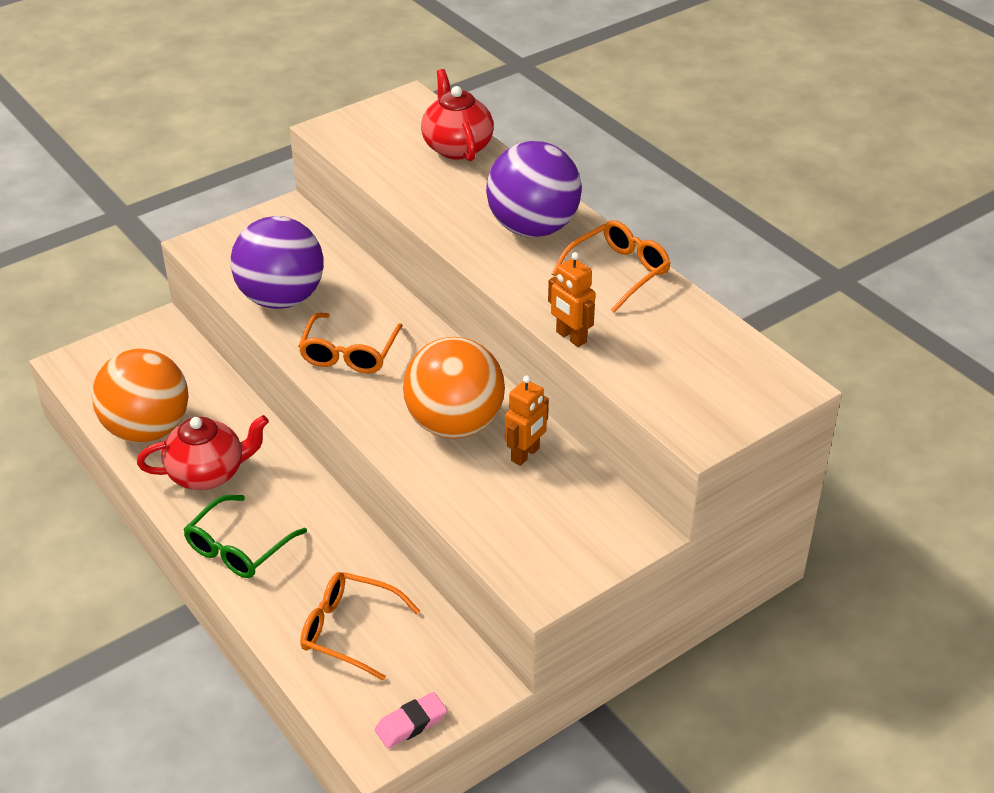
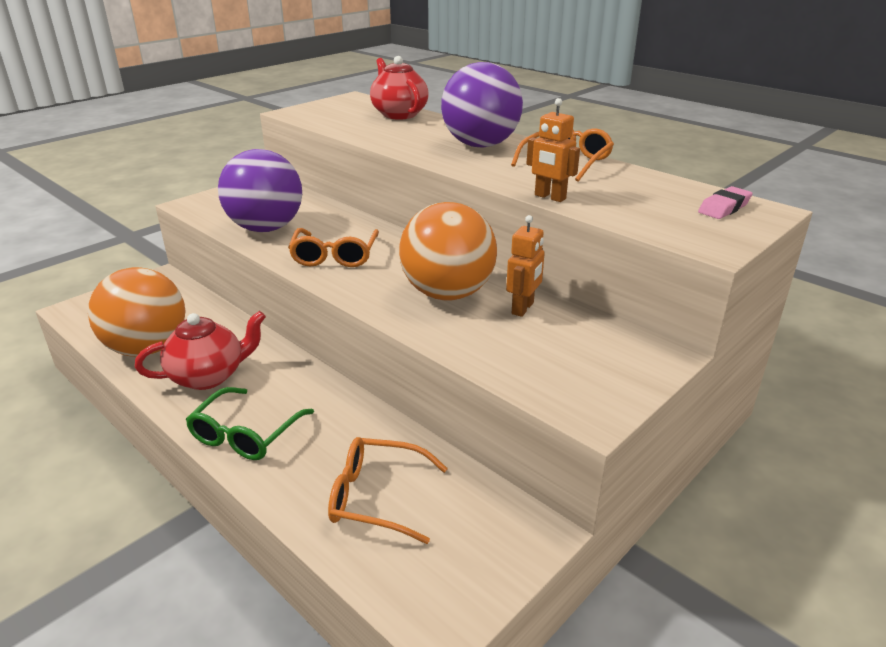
camera: 10 degrees left, 10 degrees down
(411, 724) = (472, 588): pink eraser -> pink eraser (724, 208)

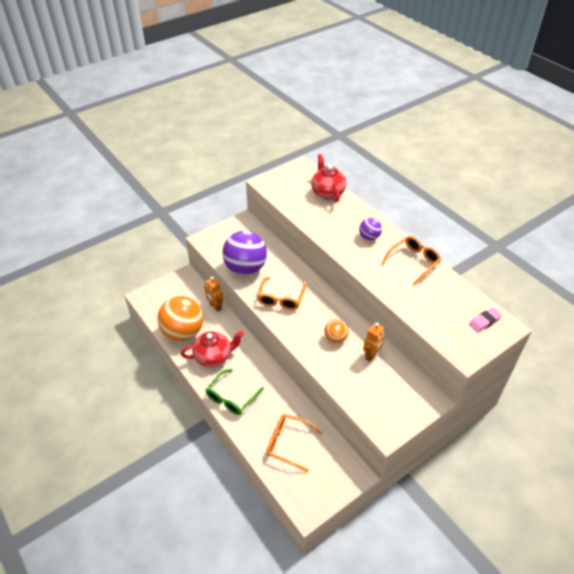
camera: 10 degrees right, 15 degrees up
(447, 294) = (335, 338): orange ball -> orange ball, size x0.49
(480, 145) = (369, 237): purple ball -> purple ball, size x0.49
(549, 197) = (394, 299): orange robot -> orange robot (215, 307)

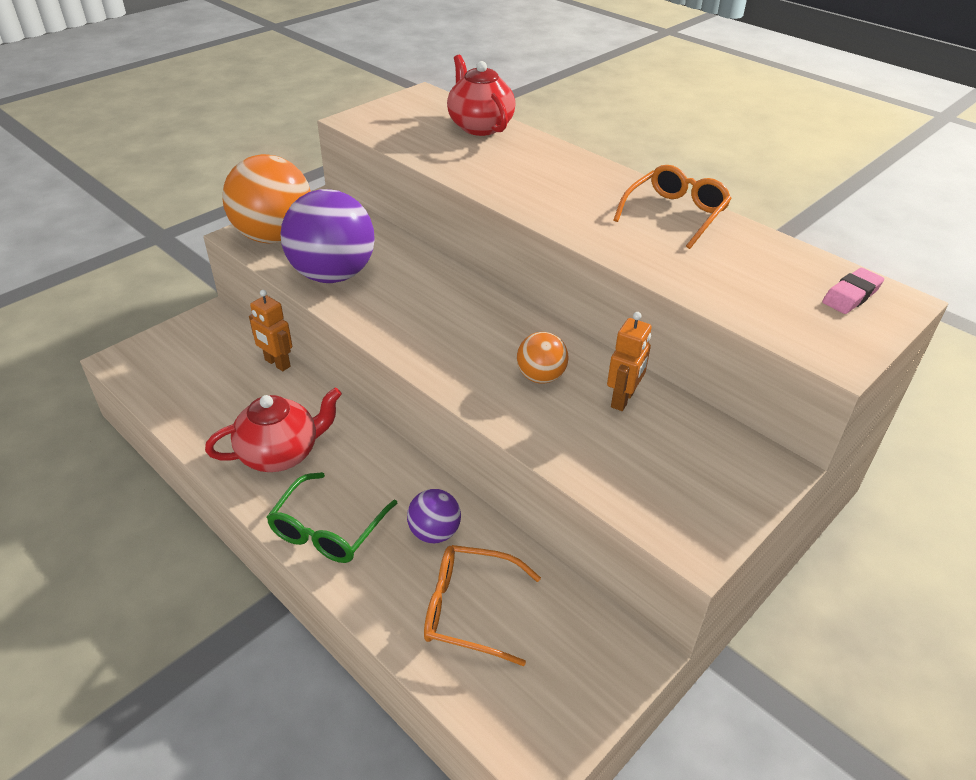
camera: 10 degrees left, 5 degrees down
(183, 332) = (210, 415): orange ball -> orange ball (274, 237)
(281, 299) = (413, 318): orange glasses -> none
(369, 237) = (577, 184): purple ball -> purple ball (434, 532)

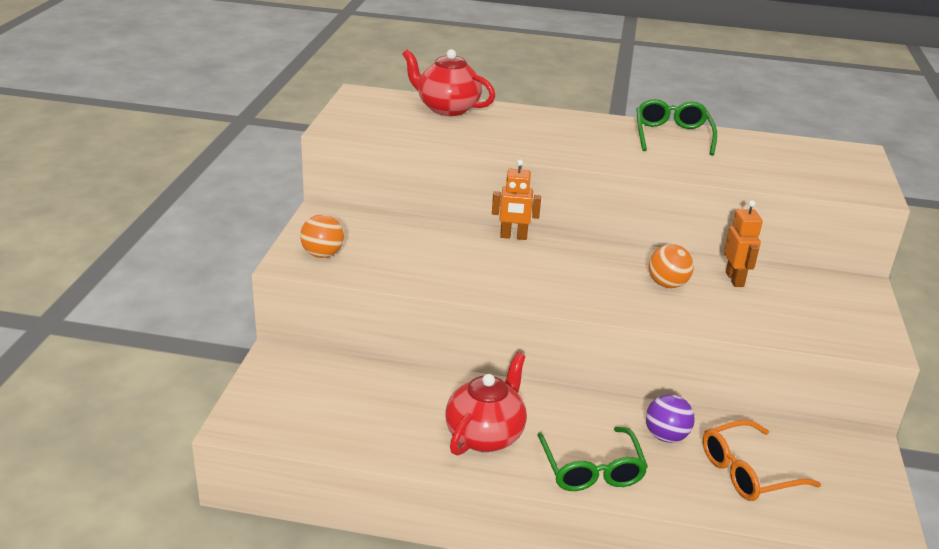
camera: 35 degrees left, 10 degrees down
(274, 237) = (322, 254): orange ball -> orange ball, size x0.49
(277, 363) = (390, 371): orange robot -> orange robot (513, 237)
(333, 275) = (418, 267): purple ball -> none
(675, 214) = (672, 136): orange glasses -> green glasses
(851, 295) = (834, 156): pink eraser -> none

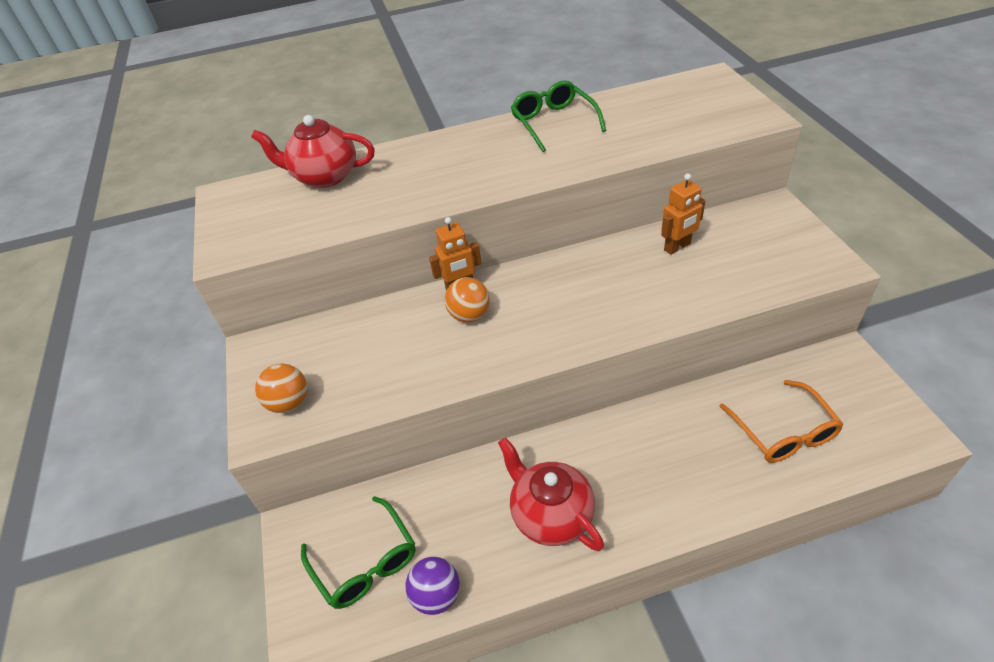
camera: 20 degrees left, 15 degrees up
(485, 435) = (550, 515): red teapot -> red teapot turned 45 degrees counterclockwise
(591, 469) = (664, 503): green glasses -> green glasses (365, 562)
(666, 436) = (697, 428): purple ball -> purple ball (436, 595)
(667, 284) = (629, 280): orange ball -> orange ball (469, 315)
(735, 279) = (677, 247): orange robot -> orange robot turned 90 degrees clockwise
(748, 472) = (783, 432): orange glasses -> orange glasses turned 60 degrees counterclockwise

